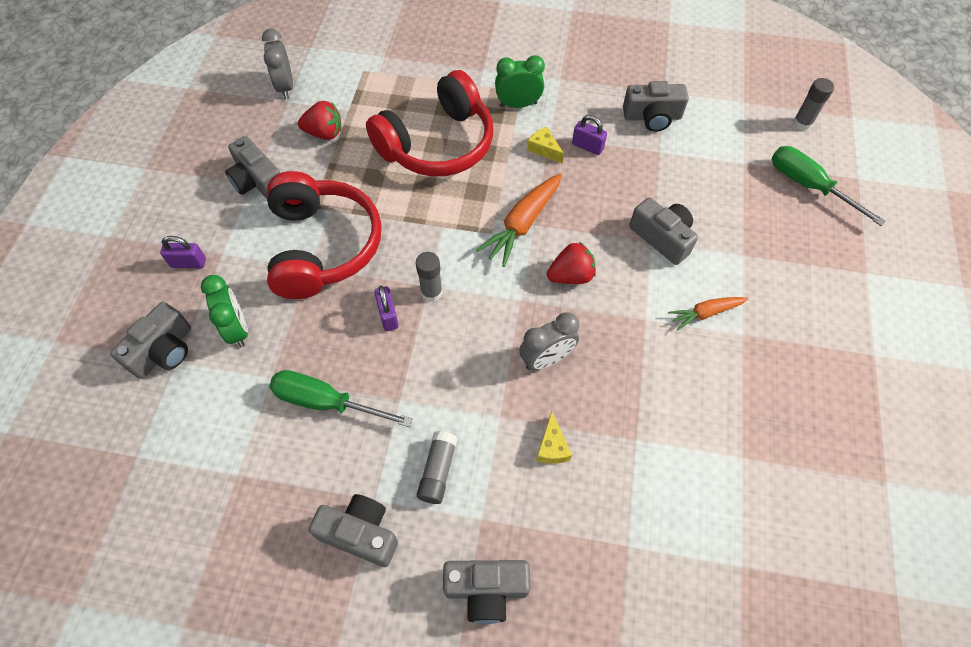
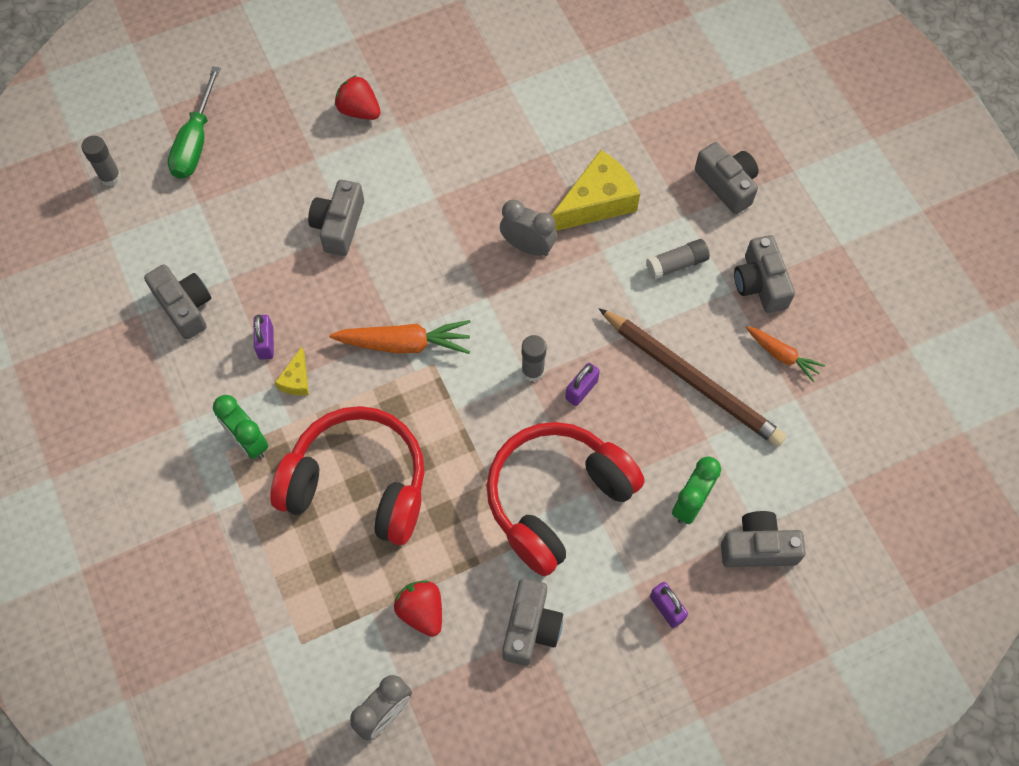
camera: 125 degrees left, 5 degrees up
(326, 402) = (691, 379): green screwdriver -> brown pencil
(552, 446) = (597, 202): yellow cheese -> yellow cheese, size x2.08
(571, 276) = (433, 273): red strawberry -> red strawberry (359, 110)
(705, 313) = (398, 159): orange carrot -> orange carrot (782, 356)

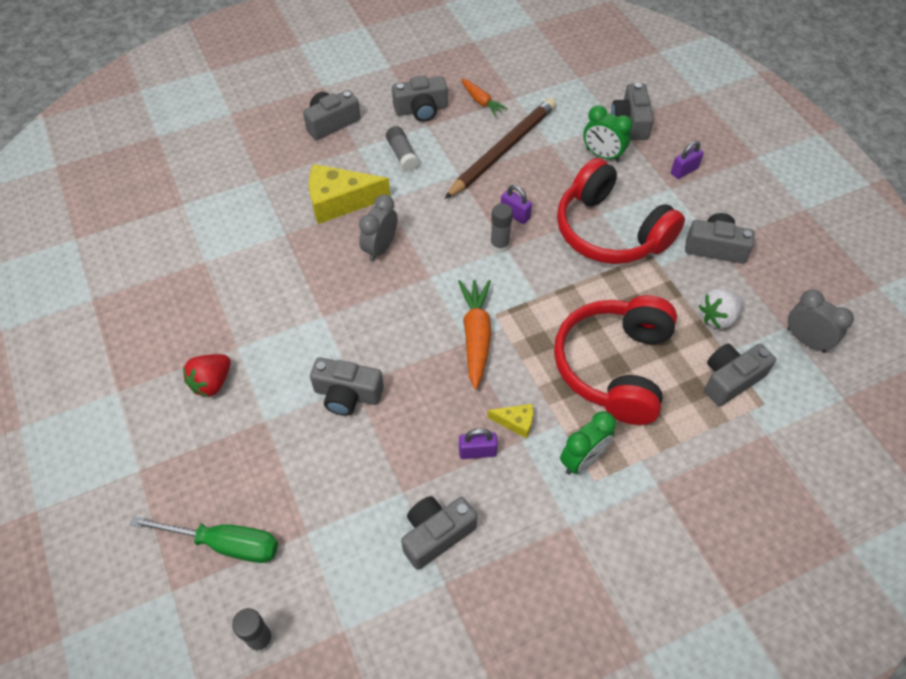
camera: 90 degrees left, 10 degrees down
(335, 611) = (730, 379): none -> grey camera
(422, 611) = (717, 317): red strawberry -> white strawberry
(597, 202) = (340, 201): yellow cheese -> yellow cheese turned 60 degrees counterclockwise
(782, 356) = (481, 101): orange carrot -> orange carrot turned 105 degrees clockwise

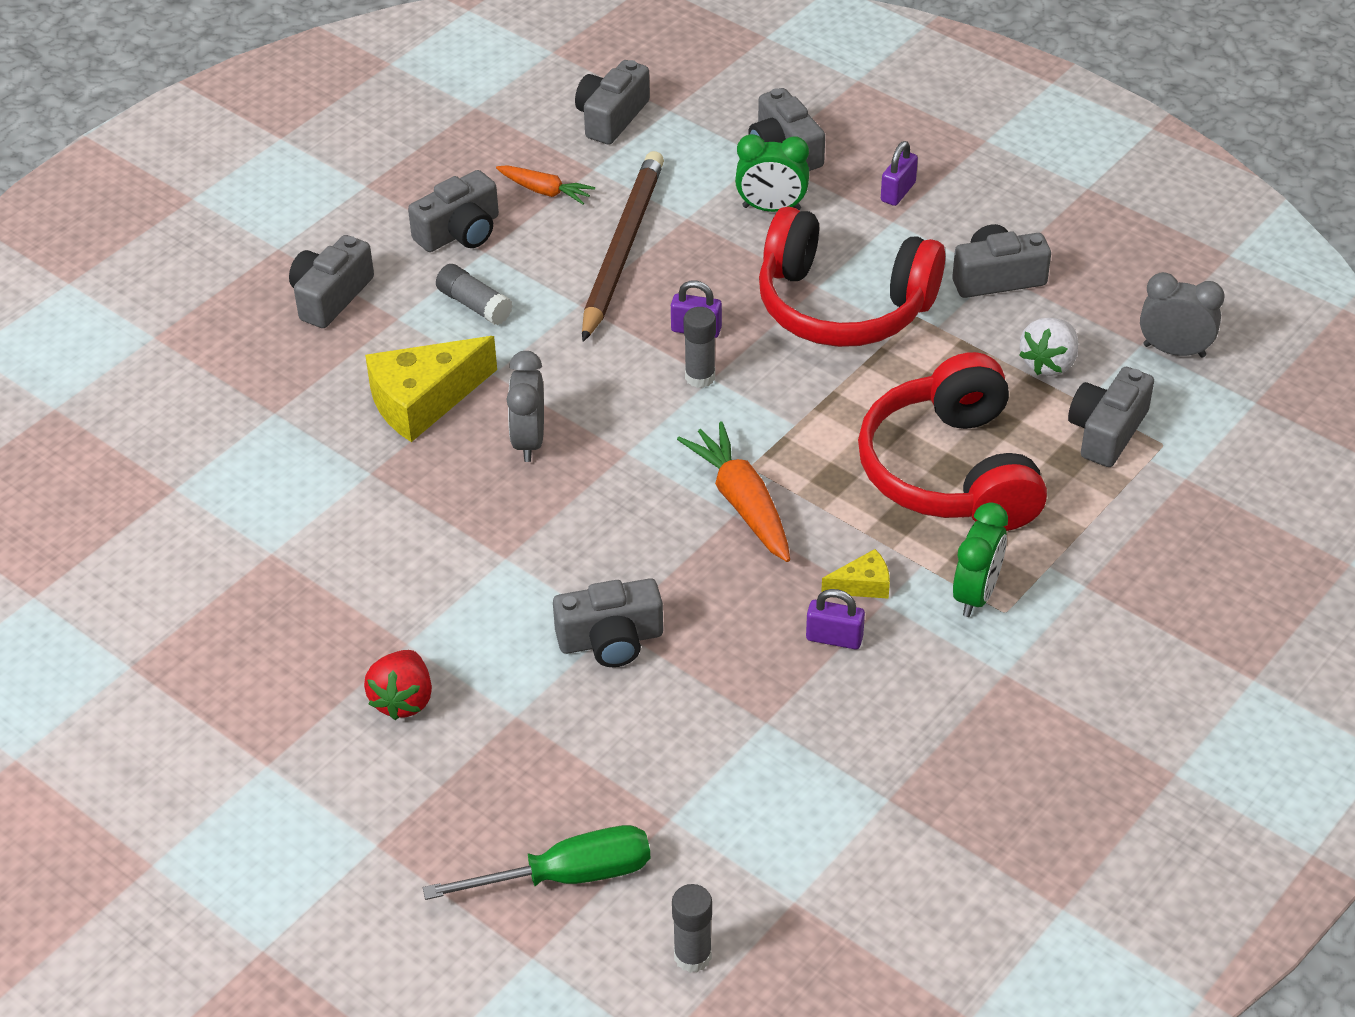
camera: 25 degrees left, 10 degrees down
(436, 534) = (842, 751): grey camera -> grey camera (611, 117)
(477, 452) = (834, 638): purple padlock -> purple padlock turned 45 degrees clockwise

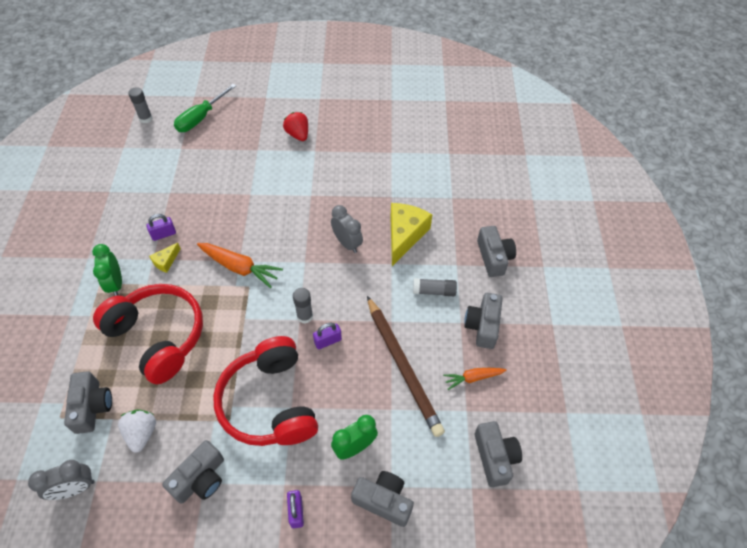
camera: 140 degrees right, 10 degrees up
(611, 640) = (246, 189): grey camera -> none
(843, 305) = (270, 402): red headphones -> red headphones turned 90 degrees counterclockwise

